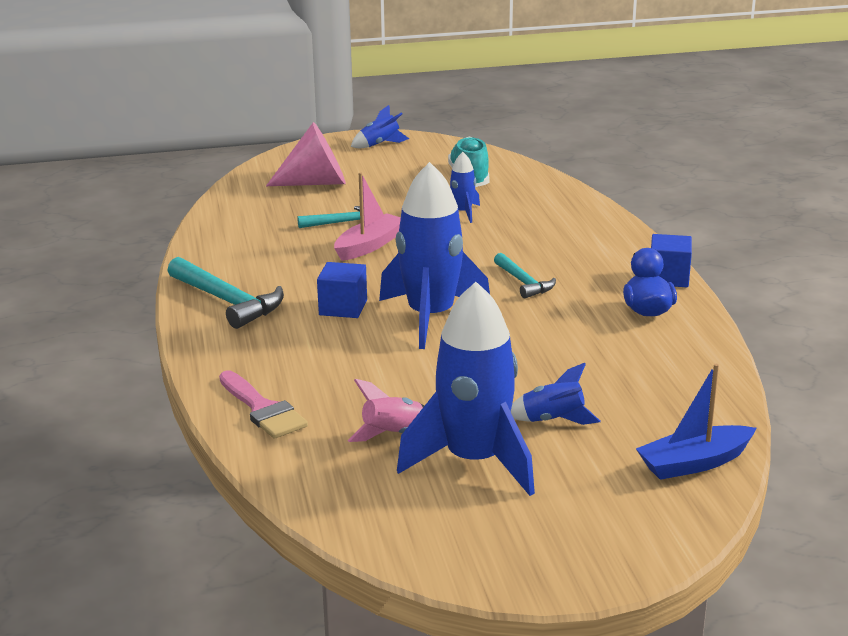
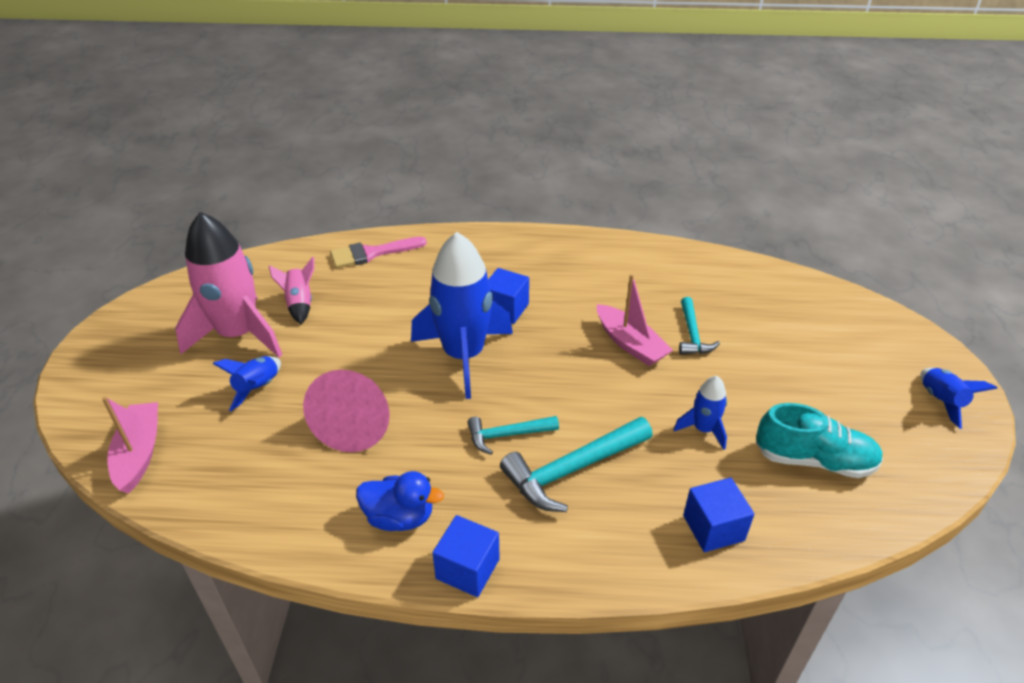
camera: 105 degrees right, 15 degrees up
(228, 301) = (543, 253): turquoise hammer -> turquoise hammer (572, 470)
(316, 183) = (806, 331): pink cone -> pink cone (356, 423)
(474, 461) = (238, 335): blue rocket -> pink rocket
(559, 205) = (713, 528): none -> blue cube
(694, 463) = (139, 453): blue boat -> pink boat

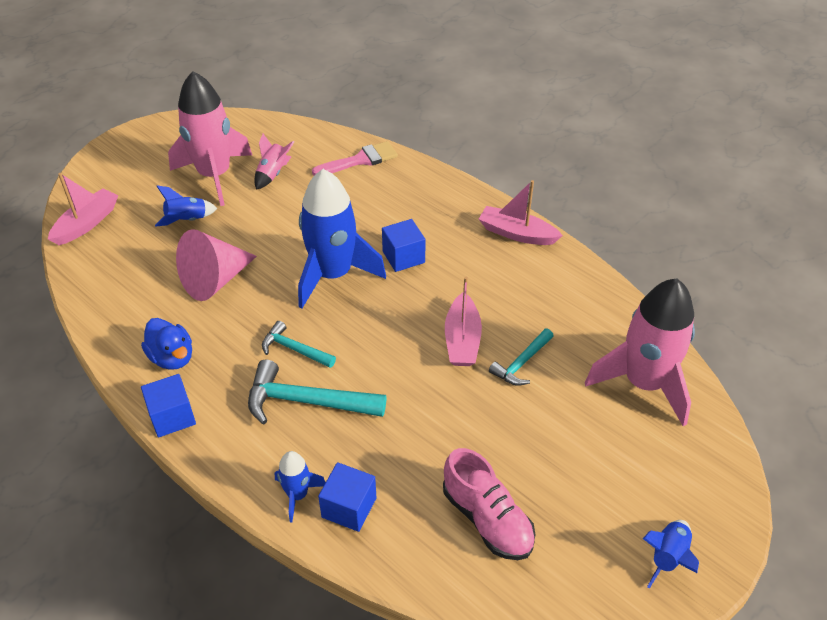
camera: 40 degrees right, 5 degrees up
(371, 253) = (360, 160): pink brush -> pink brush turned 135 degrees clockwise
(571, 246) = (516, 233): none -> pink boat
(703, 429) = (433, 438): blue rocket -> blue rocket (297, 495)
(783, 299) = (643, 383): none -> pink rocket
(814, 460) = (487, 519): turquoise shoe -> pink shoe

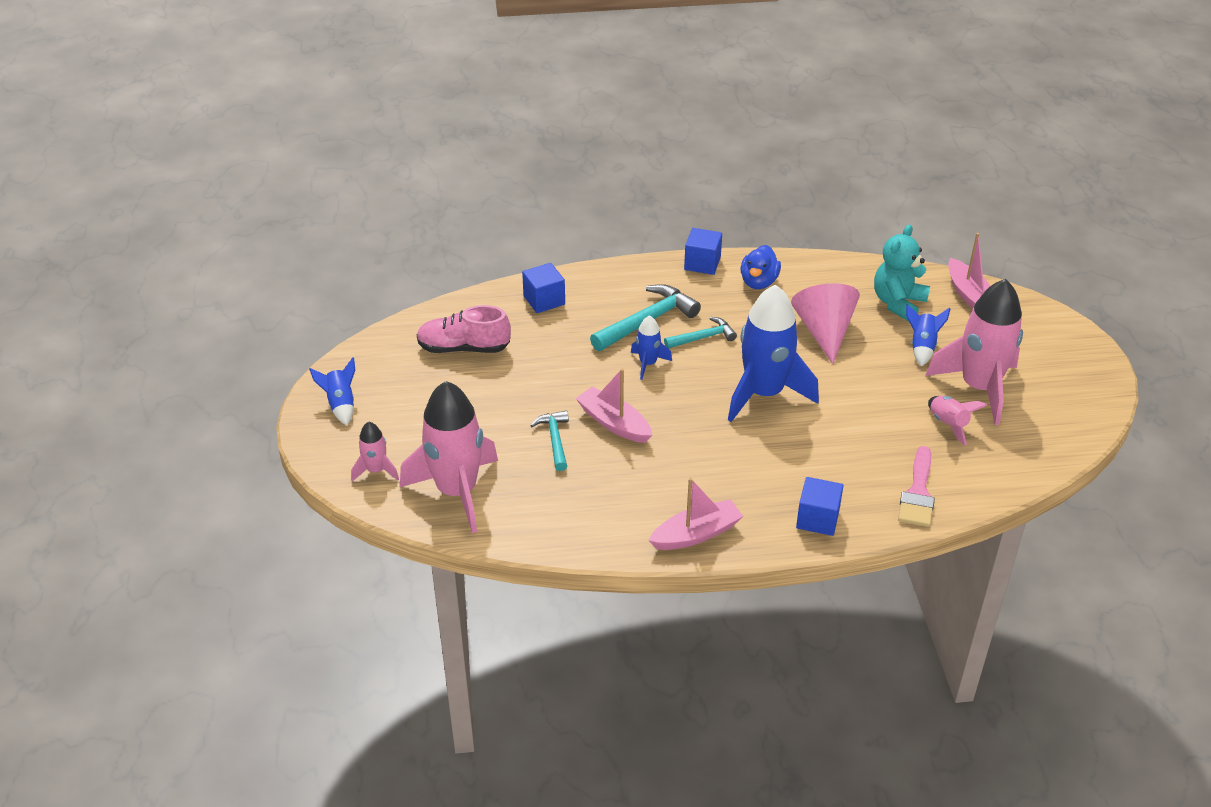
camera: 130 degrees right, 5 degrees down
(133, 257) = (898, 303): none -> turquoise teddy bear
(172, 358) = (758, 282): blue duck -> blue duck turned 75 degrees counterclockwise
(297, 495) = (578, 285): blue rocket -> blue rocket (648, 364)
(403, 257) = (743, 444): blue cube -> blue cube (817, 519)
(694, 455) = (376, 470): none -> pink rocket

